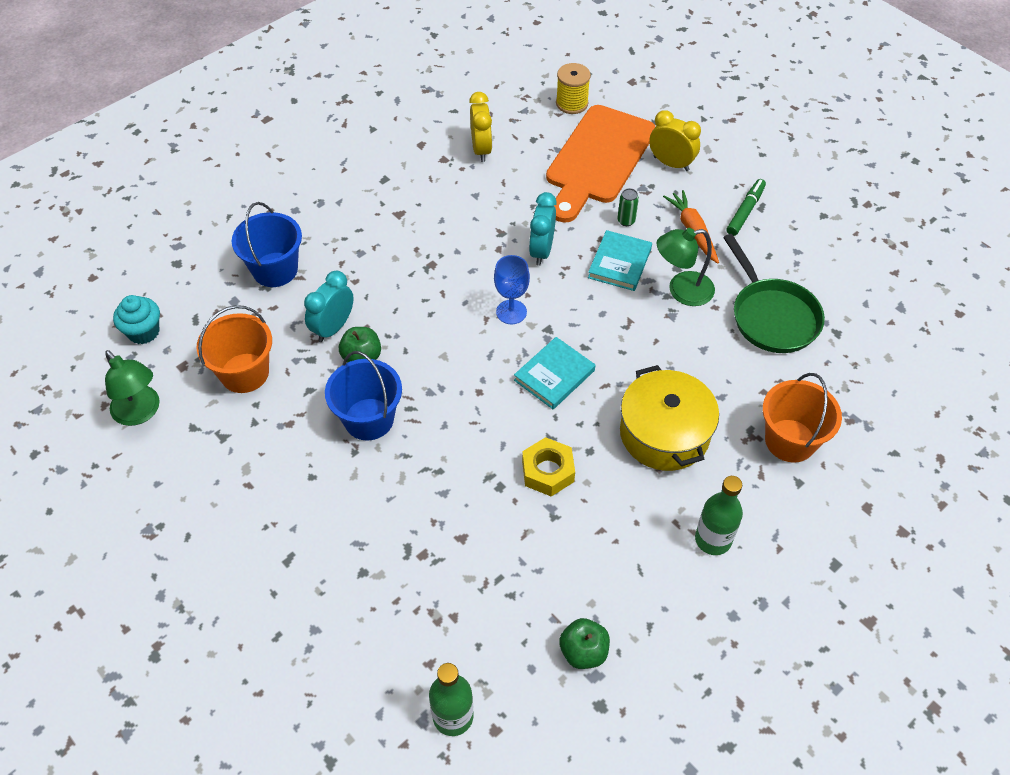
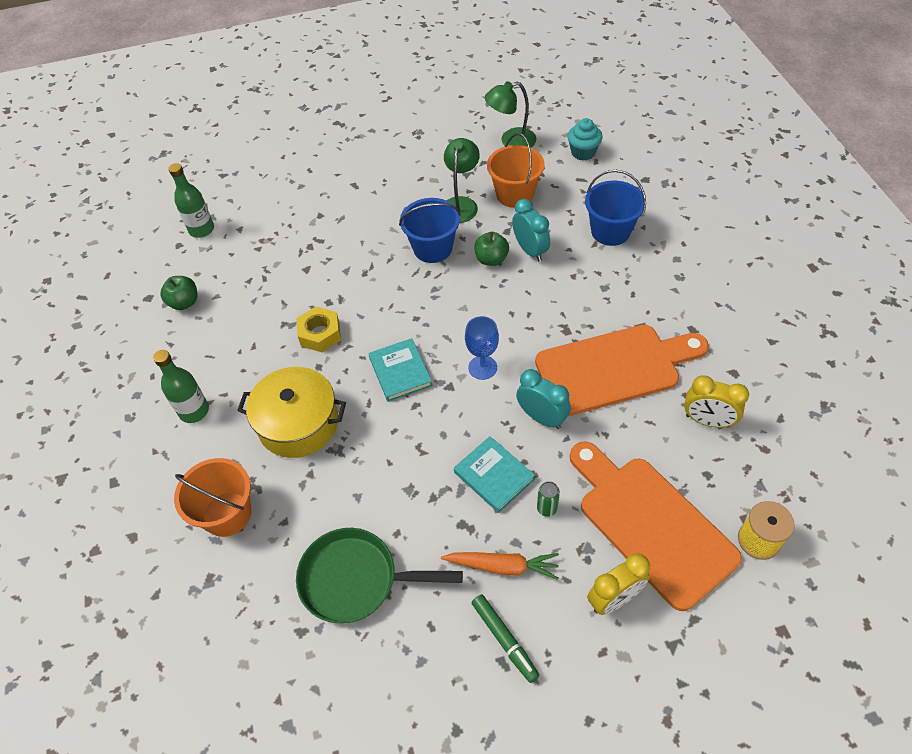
camera: 120 degrees right, 0 degrees up
(458, 219) = (614, 368): none -> orange cutting board
(681, 291) = (432, 513): green lamp -> green lamp (461, 204)

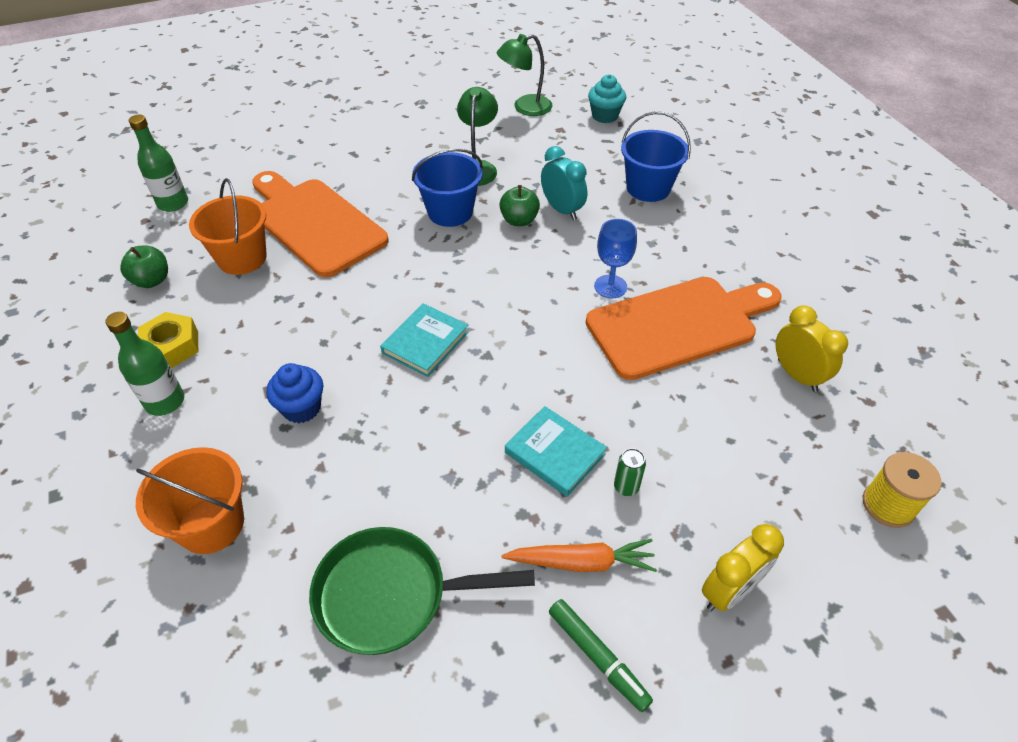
camera: 10 degrees left, 5 degrees down
(298, 423) = (302, 408): yellow pot -> blue cupcake
(320, 334) = (323, 306): yellow nut -> yellow nut (172, 346)
(400, 372) = (425, 342): turquoise book -> turquoise book turned 60 degrees clockwise
(482, 367) = (524, 332): blue goblet -> blue goblet (610, 286)
(515, 194) = (536, 157): orange bucket -> orange bucket (242, 258)
(542, 417) = (603, 383): turquoise clock -> none
(650, 524) = (756, 496): orange cutting board -> orange cutting board (315, 223)
(707, 421) = (797, 375): yellow clock -> yellow clock turned 135 degrees counterclockwise

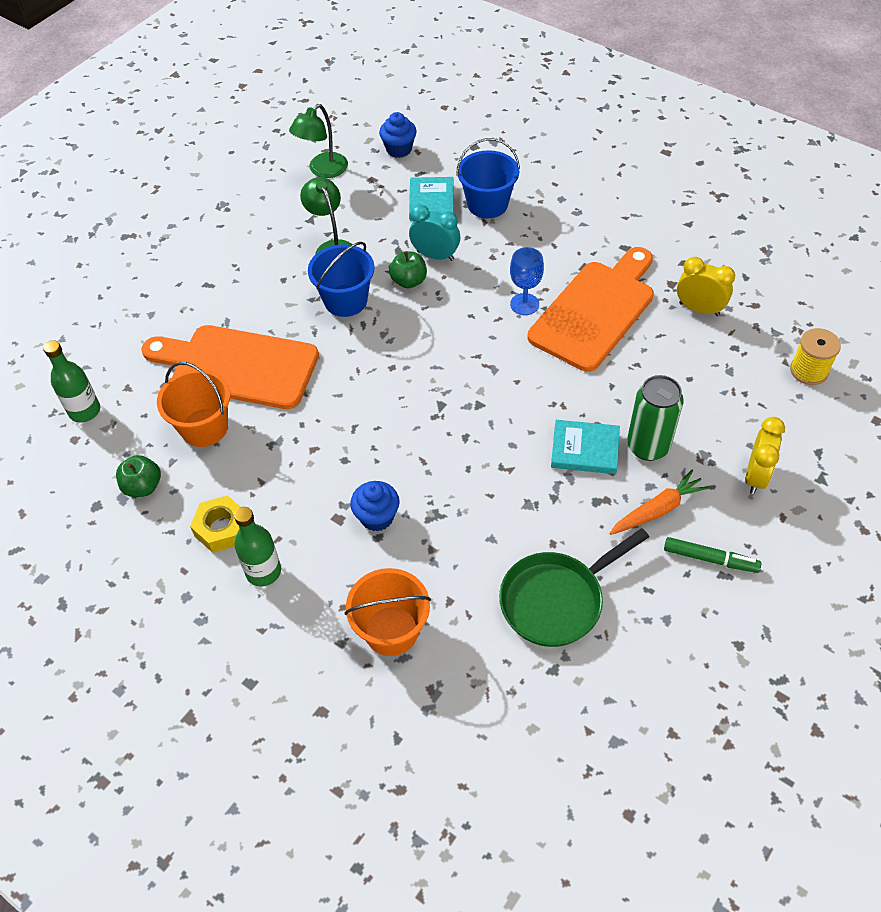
camera: 30 degrees left, 5 degrees up
(425, 342) = (424, 419): turquoise book -> turquoise book (431, 201)
(605, 116) = (399, 149): turquoise cupcake -> blue cupcake
(626, 487) = (648, 446): green can -> green can, size x2.15

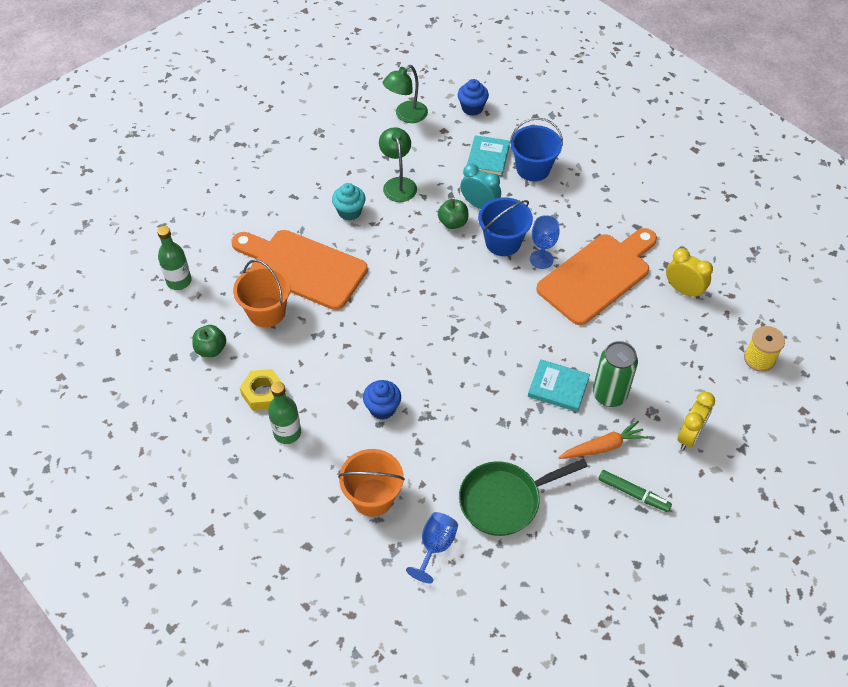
camera: 10 degrees right, 0 degrees up
(281, 290) = (349, 212): none -> turquoise cupcake
(345, 300) = (399, 229): blue bucket -> blue bucket (503, 242)
(485, 677) = (435, 546): none -> blue goblet

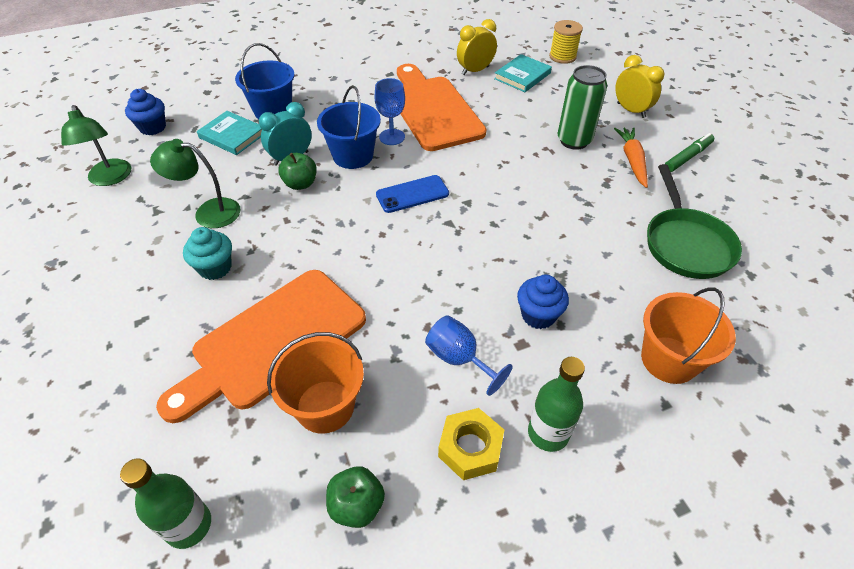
camera: 70 degrees left, 5 degrees down
(435, 546) = (743, 317): blue goblet -> blue goblet (459, 359)
(475, 296) = (412, 194): none -> blue phone
(558, 387) = (554, 169): turquoise book -> turquoise book (522, 76)

